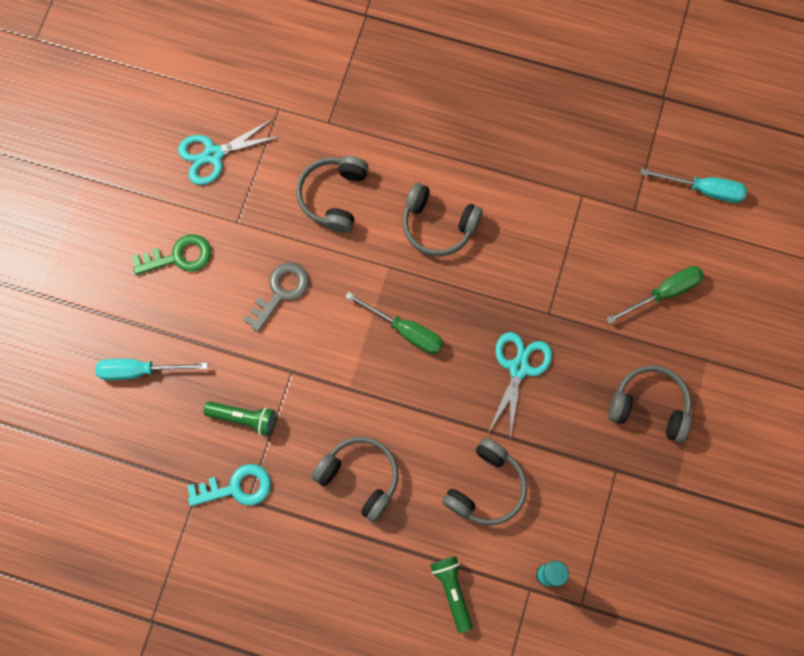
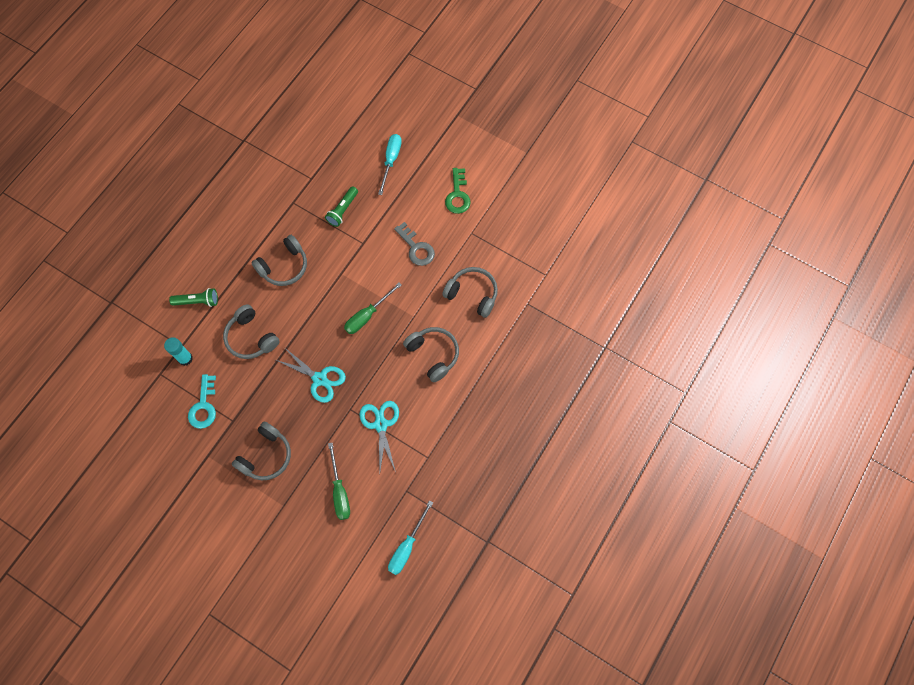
camera: 105 degrees right, 5 degrees down
(213, 155) = (522, 228): turquoise scissors -> turquoise scissors (380, 424)
(236, 487) = (302, 198): turquoise key -> turquoise key (204, 406)
(438, 225) = (433, 354): grey headphones -> grey headphones turned 105 degrees clockwise

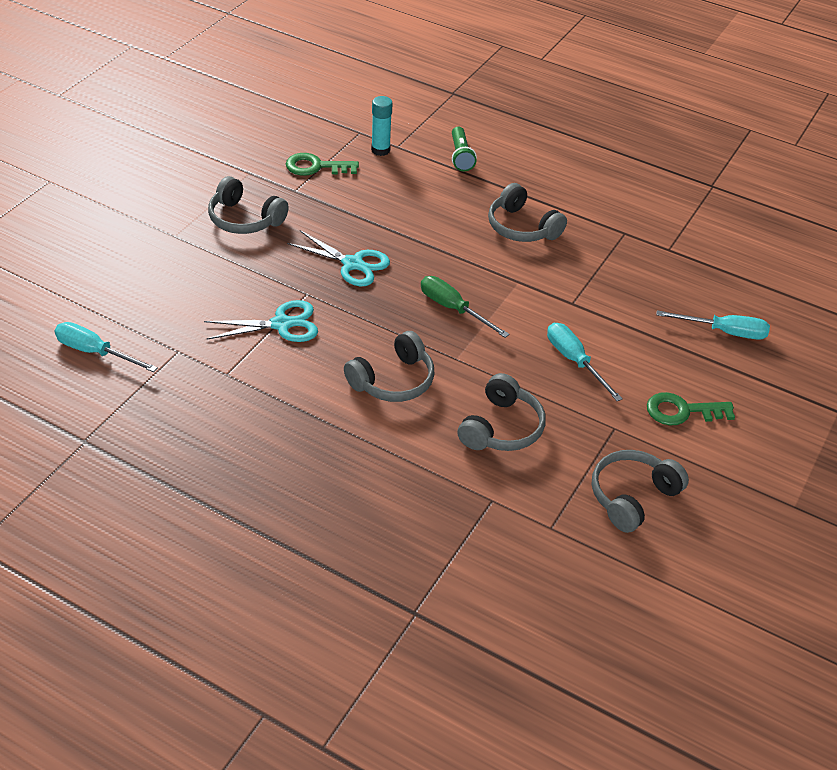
camera: 85 degrees right, 25 degrees down
(204, 406) = (316, 167): turquoise key -> green key
(251, 337) = (412, 202): grey headphones -> grey headphones (632, 497)
(320, 379) = (352, 264): turquoise scissors -> turquoise scissors turned 90 degrees counterclockwise
(339, 491) = (187, 285): green screwdriver -> none
(343, 210) = (623, 281): green flashlight -> none
(416, 248) = (574, 361): grey key -> turquoise screwdriver

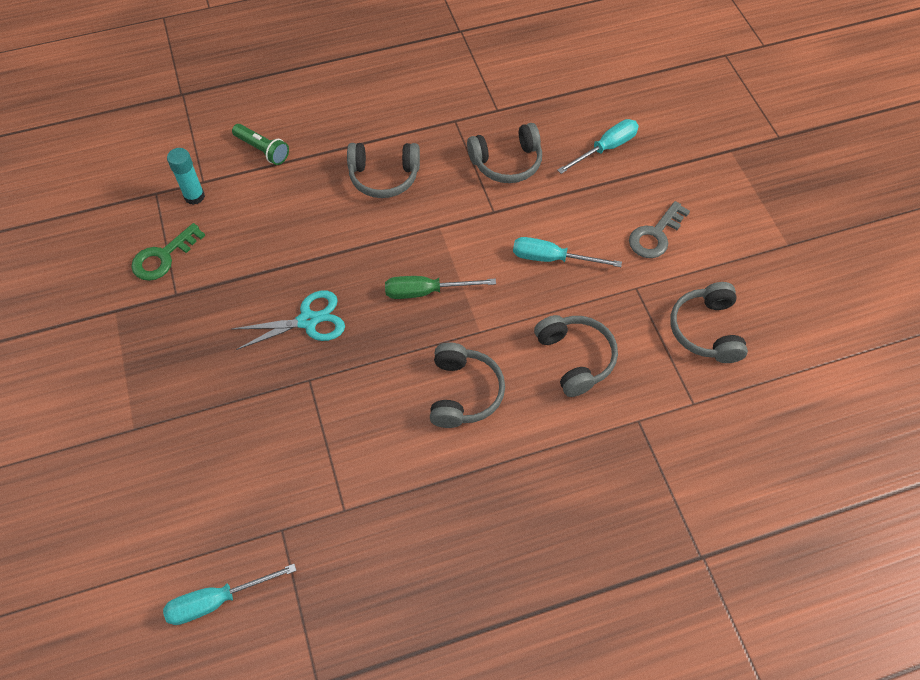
camera: 45 degrees left, 15 degrees up
(245, 219) = (171, 358): grey headphones -> grey headphones (507, 162)
(281, 324) = (326, 425): turquoise scissors -> none
(682, 411) = (655, 235): green key -> grey key

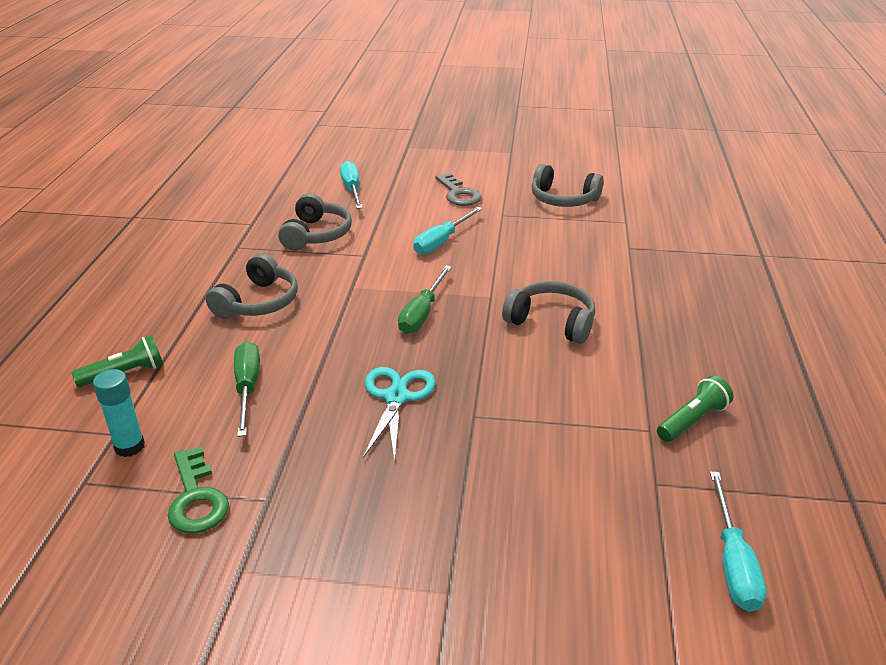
camera: 65 degrees left, 25 degrees down
(278, 226) = (247, 388): none -> green screwdriver
(370, 541) = (692, 420): none -> green flashlight
(575, 358) = (552, 258): grey headphones -> none

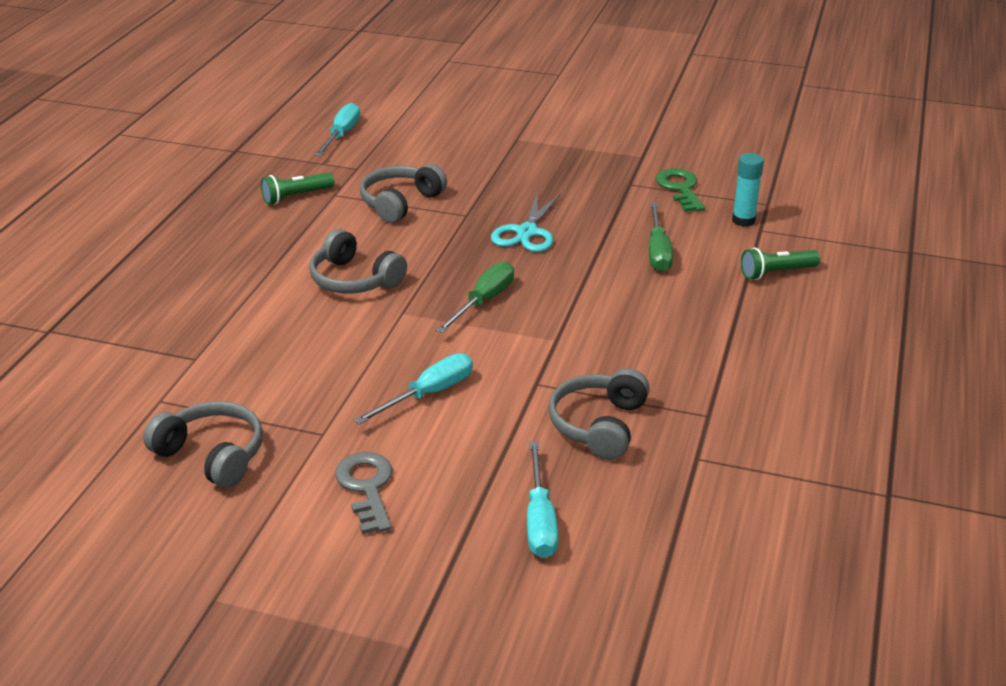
camera: 170 degrees left, 0 degrees up
(258, 302) = (663, 331): grey headphones -> grey headphones (400, 203)

